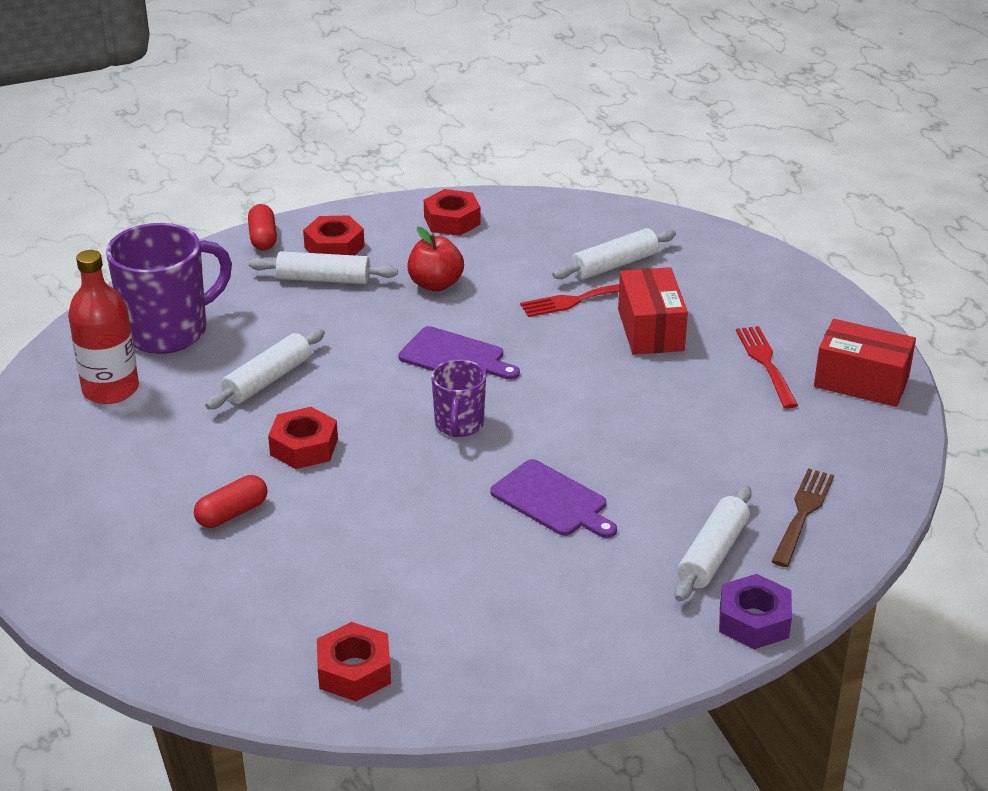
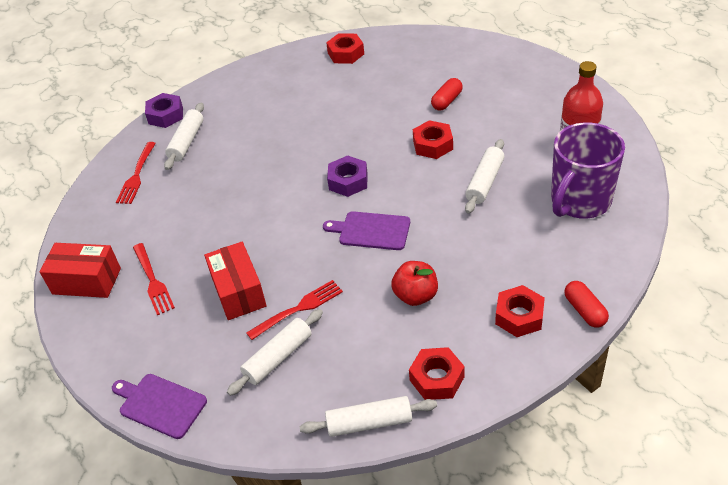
camera: 170 degrees right, 10 degrees up
(323, 279) = (505, 278): white rolling pin -> white rolling pin (369, 423)
(459, 425) = (348, 181): purple mug -> purple nut
(552, 500) = (278, 149): purple cutting board -> purple cutting board (160, 404)
(802, 514) = (136, 175): brown fork -> red fork

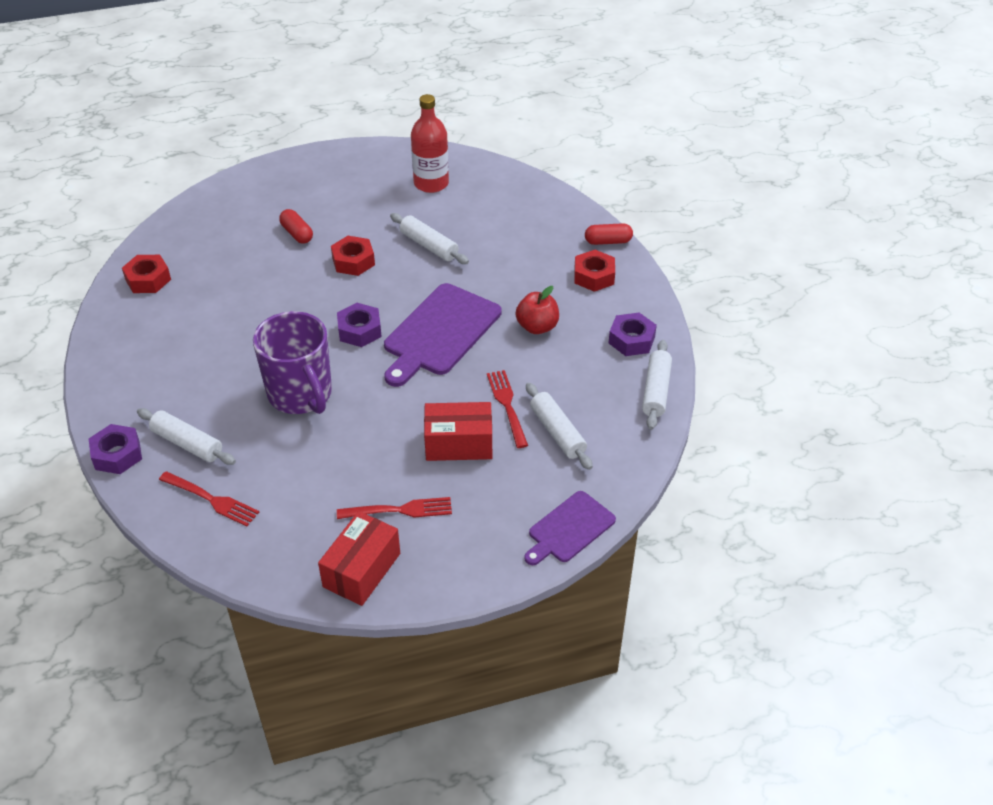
camera: 75 degrees left, 0 degrees up
(371, 231) = (440, 332): purple cutting board -> purple cutting board, size x1.67
(437, 378) = (631, 340): red nut -> purple nut
(579, 201) = (491, 203): purple mug -> purple mug (301, 394)

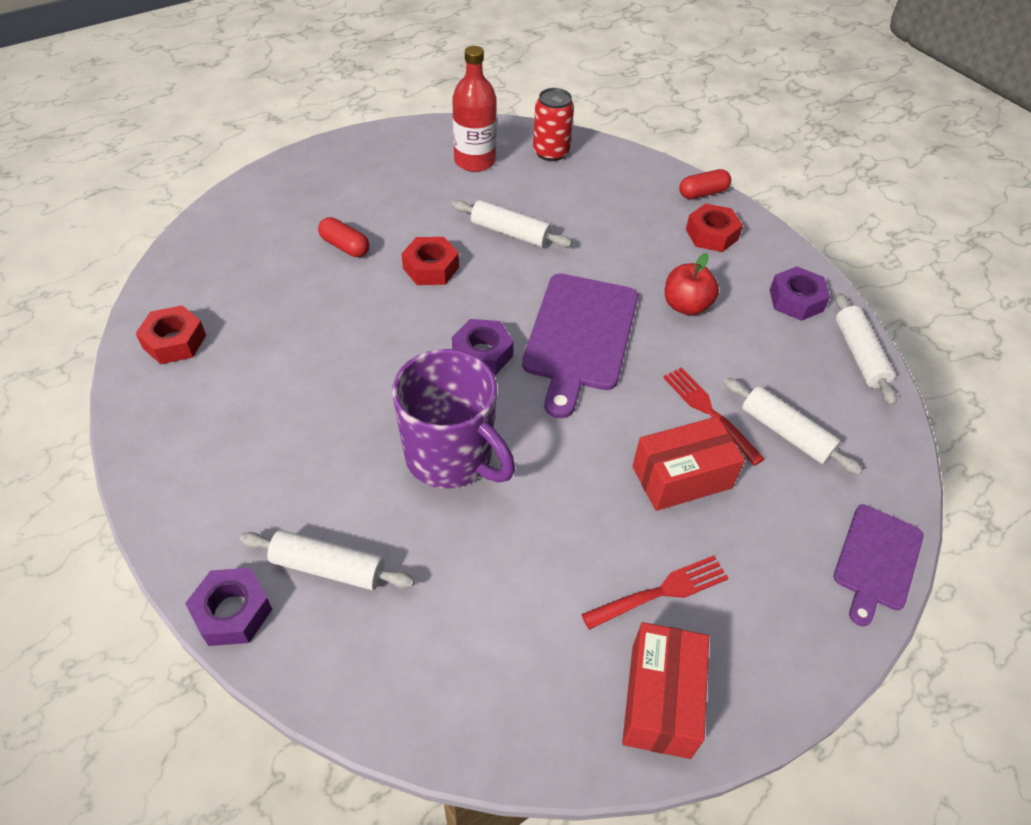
camera: 20 degrees left, 5 degrees up
(211, 499) = (400, 647): red fork -> none
(498, 186) = (551, 152): none -> red can

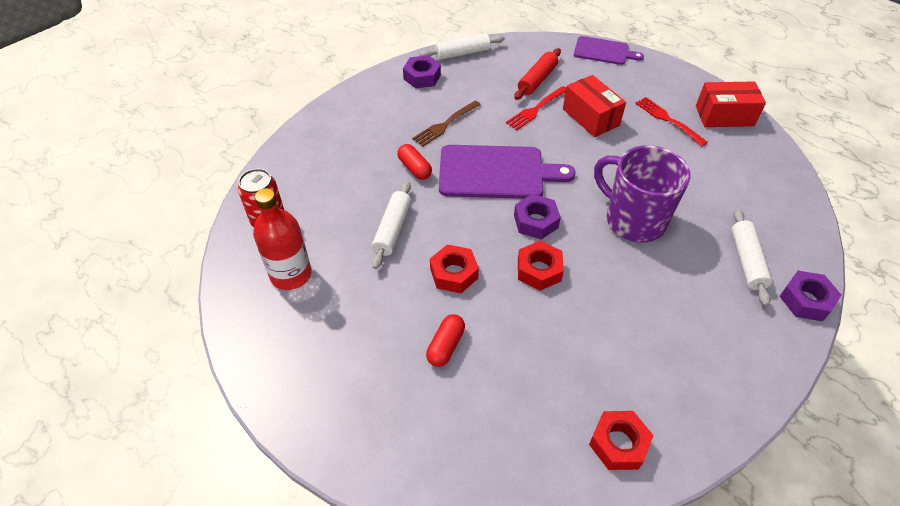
camera: 100 degrees left, 0 degrees up
(450, 457) = (633, 220): purple mug -> purple mug turned 75 degrees counterclockwise
(686, 306) = (445, 124): red apple -> brown fork
(702, 193) = (313, 123): red capsule -> red capsule (414, 168)
(711, 234) = (364, 116): red nut -> red nut (539, 270)
(786, 433) = (537, 80): white rolling pin -> red rolling pin

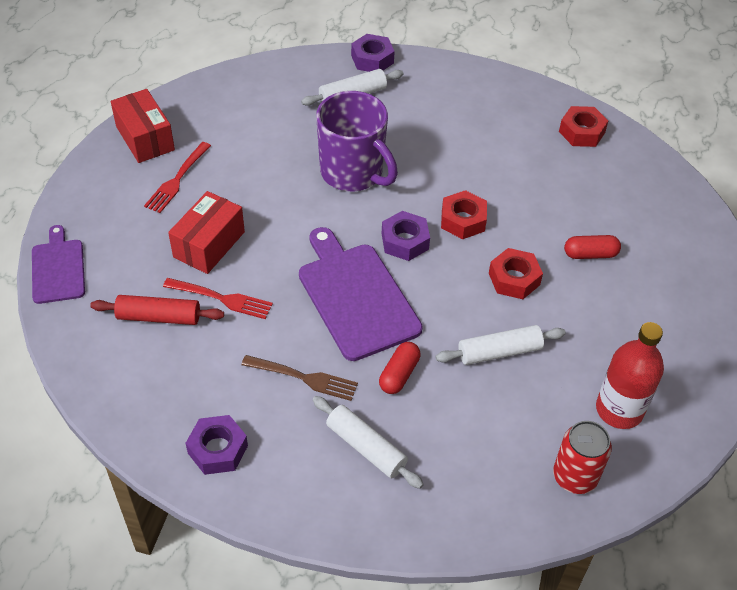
camera: 120 degrees left, 0 degrees up
(462, 53) = (135, 425): white rolling pin -> white rolling pin (366, 447)
(633, 220) = (353, 173): purple mug -> purple mug turned 60 degrees counterclockwise

